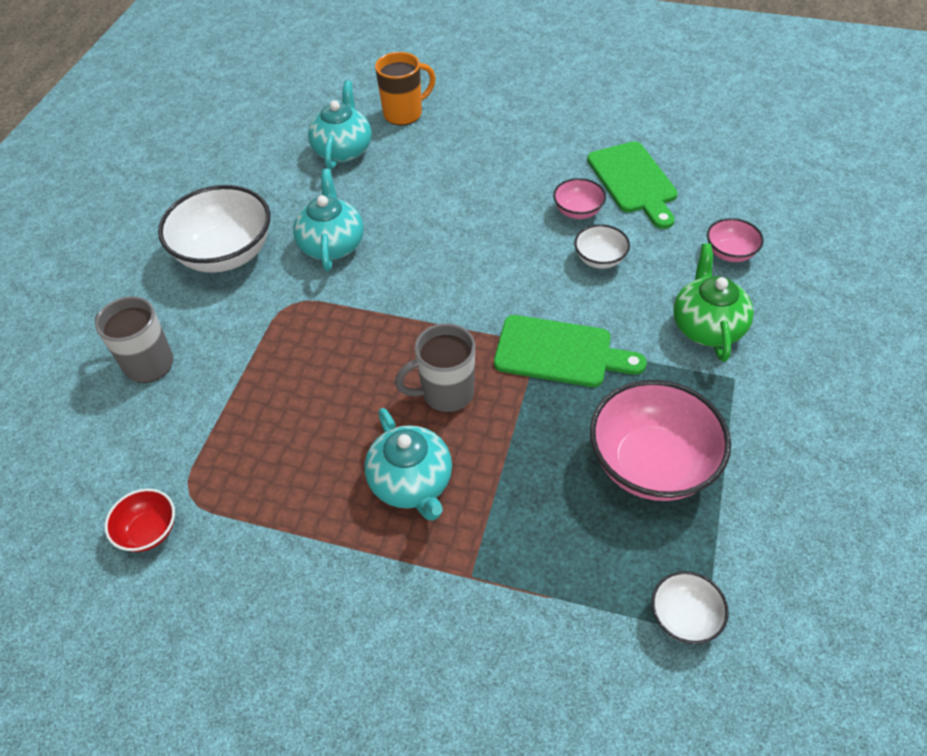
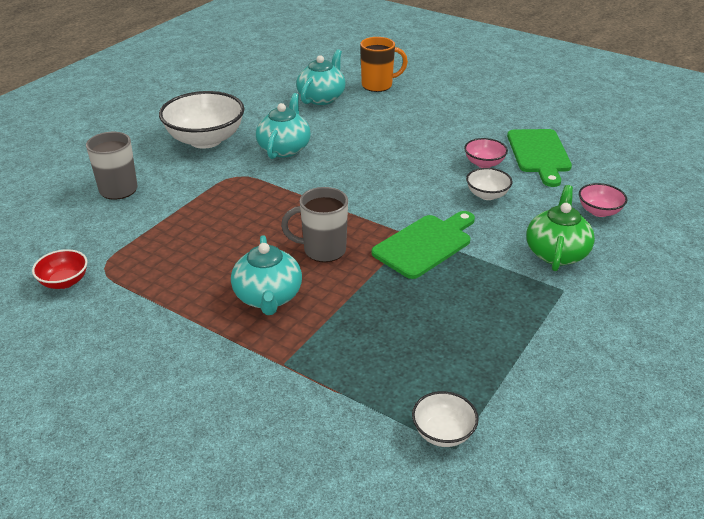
camera: 15 degrees right, 15 degrees down
(560, 352) = (425, 244): green cutting board -> green cutting board turned 75 degrees counterclockwise
(651, 464) = (465, 328): pink bowl -> none

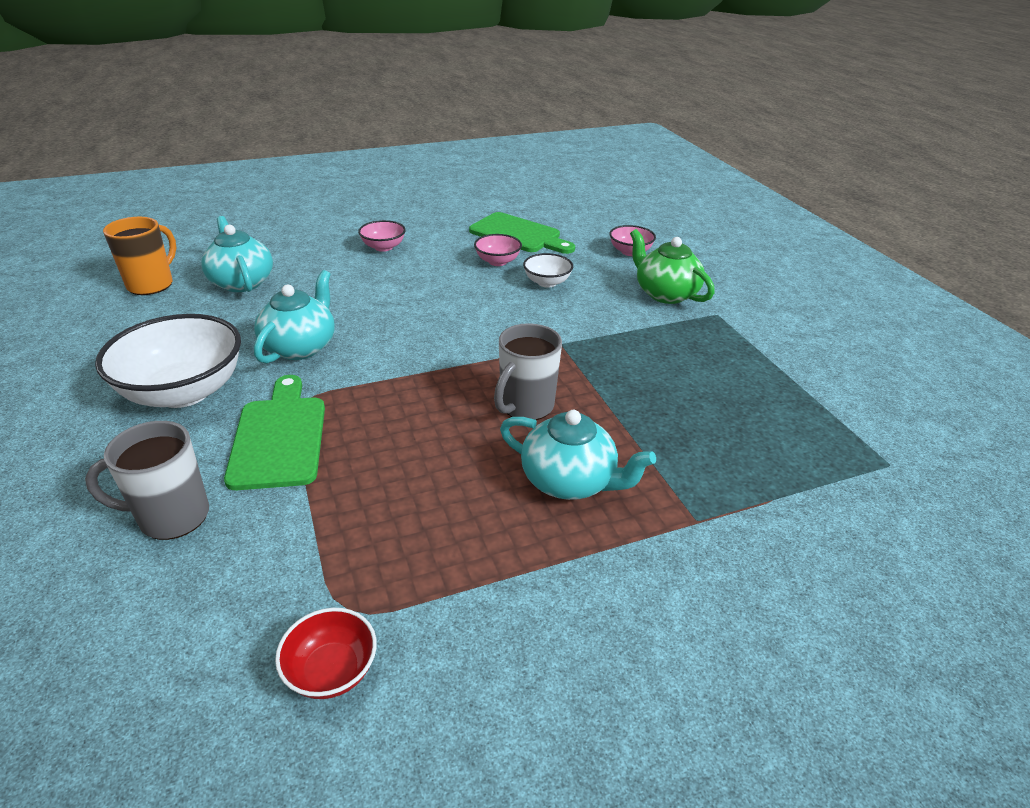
camera: 55 degrees left, 0 degrees up
(284, 149) = (300, 347): turquoise teapot -> turquoise teapot turned 60 degrees clockwise
(378, 85) = (279, 245): orange mug -> orange mug (152, 284)
(425, 244) = (584, 345): green cutting board -> green cutting board (279, 437)
(432, 116) = (383, 247): none -> pink bowl
(443, 433) = (866, 462): white bowl -> none

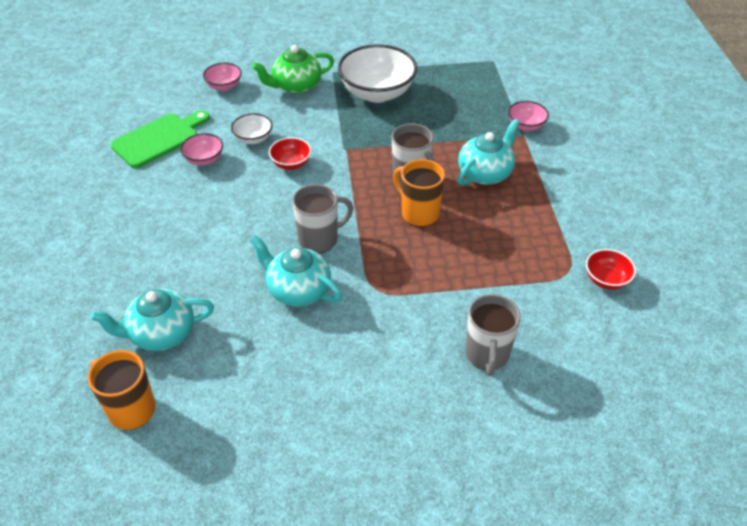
camera: 75 degrees left, 10 degrees up
(184, 392) = (342, 362): white bowl -> white bowl (377, 93)
(279, 437) = (415, 302): green cutting board -> none
(383, 247) = (137, 228): pink bowl -> pink bowl (526, 126)
(385, 349) = (319, 239): none -> grey mug
(453, 421) = (418, 213): none -> orange mug
(514, 312) = (291, 164): none -> red bowl

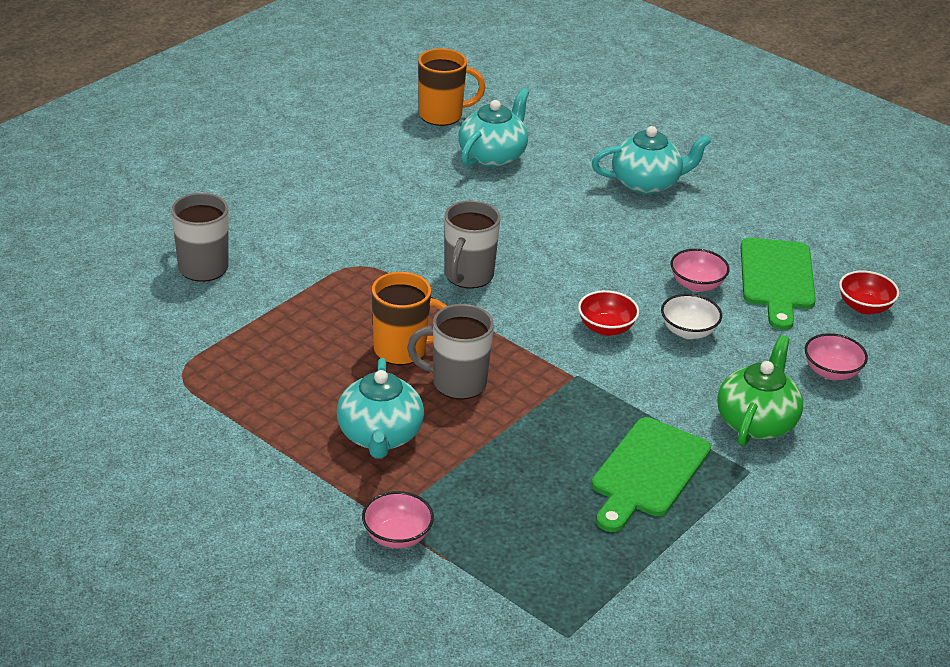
camera: 135 degrees right, 10 degrees down
(298, 290) = (429, 231): turquoise teapot -> turquoise teapot (647, 183)
(377, 93) = (647, 472): white bowl -> green cutting board
(606, 279) = (133, 386): red bowl -> red bowl (864, 307)

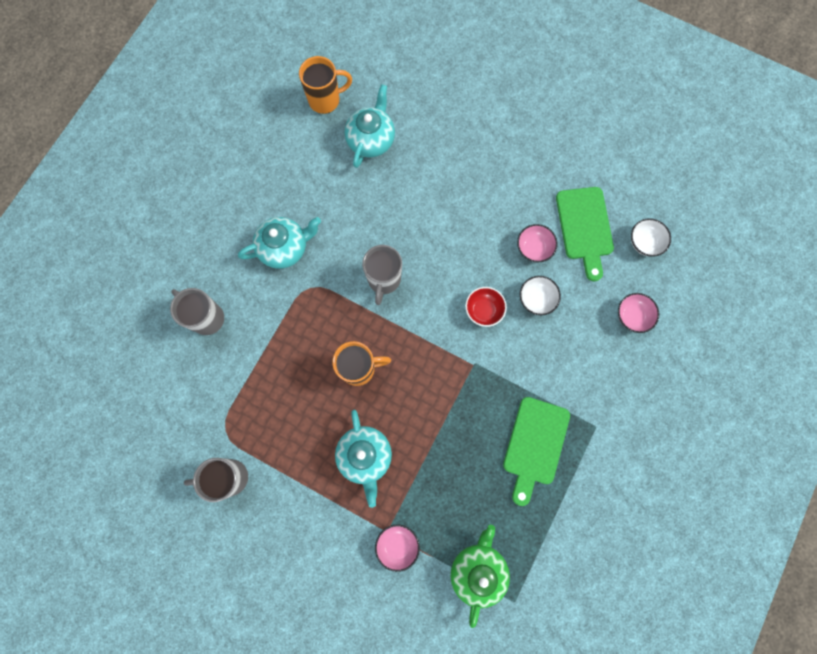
camera: 10 degrees left, 40 degrees up
(457, 383) = (401, 392): grey mug -> grey mug (229, 477)
(647, 183) = (482, 143): turquoise teapot -> turquoise teapot (284, 248)
(756, 422) = (593, 379): green teapot -> green teapot (478, 570)
(864, 307) = (644, 242): red bowl -> white bowl

